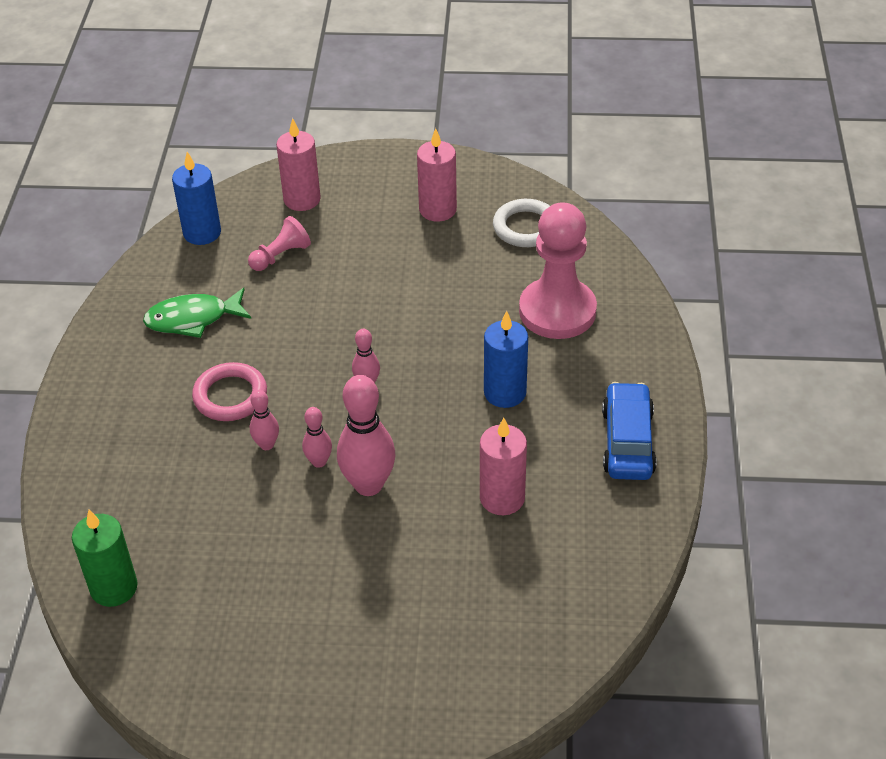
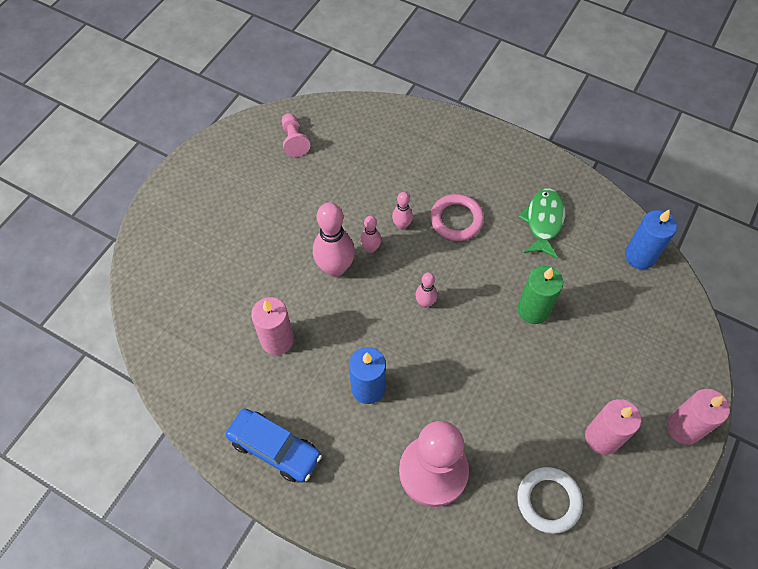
camera: 115 degrees right, 15 degrees up
(114, 588) = (337, 121): green candle -> green candle (533, 310)
(280, 256) = (590, 298): pink pawn -> pink pawn (294, 140)
(302, 199) = (656, 338): pink candle -> pink candle (683, 428)

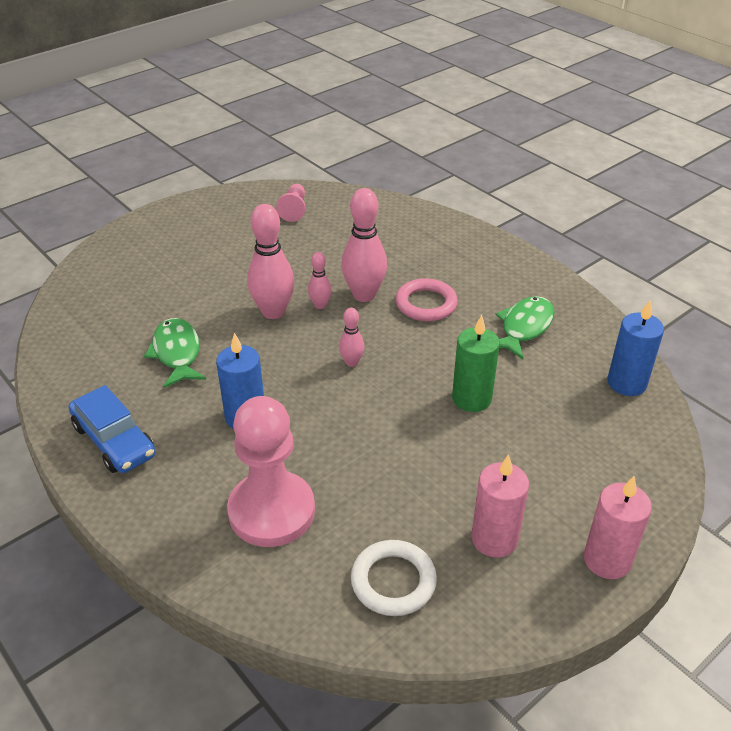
camera: 20 degrees right, 20 degrees down
(277, 340) = (177, 353): pink candle -> green fish
(402, 225) = (364, 295): pink bowling pin -> pink bowling pin, size x1.93

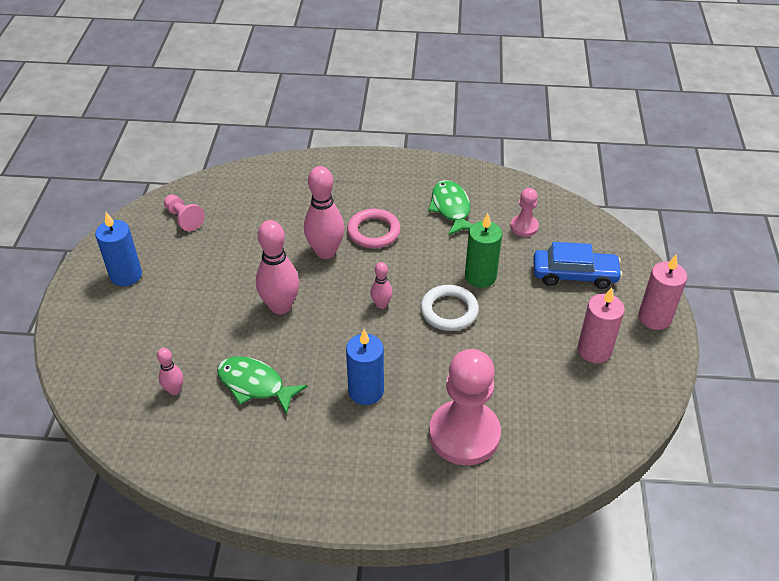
camera: 45 degrees left, 5 degrees up
(114, 441) = (302, 476): blue car -> blue car (574, 275)
(320, 305) = (306, 279): pink bowling pin -> pink bowling pin (174, 390)
(393, 581) = (578, 416): white ring -> white ring (449, 311)
(577, 385) = (524, 227): none -> pink pawn
(626, 383) = (546, 207): blue candle -> blue candle (126, 275)

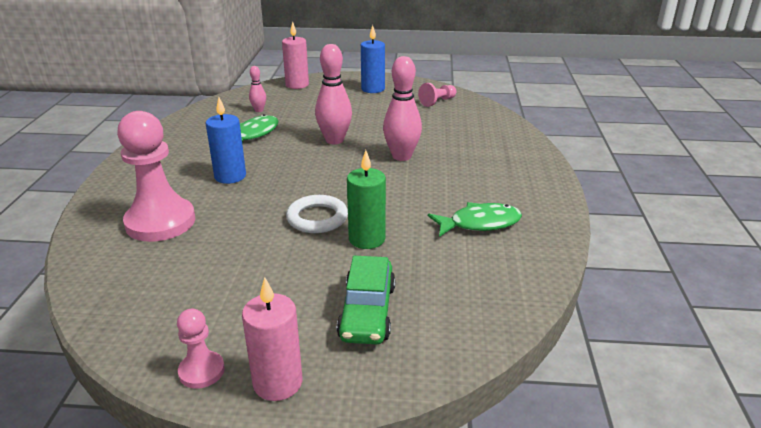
camera: 90 degrees right, 15 degrees down
(373, 232) = (433, 178): pink ring -> none
(381, 304) = (331, 183): pink bowling pin -> none
(524, 227) = (456, 275): pink pawn -> pink pawn (201, 371)
(574, 275) = (367, 312): blue car -> green car
(594, 350) = (235, 316): pink candle -> pink candle (297, 85)

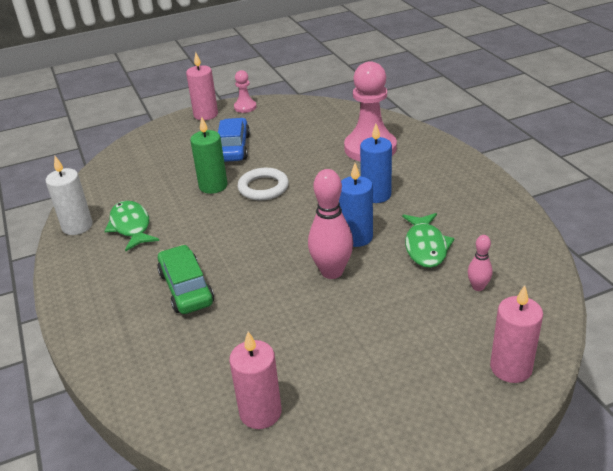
camera: 155 degrees right, 5 degrees up
(299, 285) = (233, 148): none -> blue car
(367, 312) = (182, 150): green car -> green car (186, 288)
(373, 89) = (387, 408): blue candle -> blue candle (356, 237)
(401, 156) = (240, 275): pink bowling pin -> none
(437, 102) = (260, 412): pink pawn -> pink candle
(479, 223) = (131, 226): green fish -> green fish turned 105 degrees clockwise
(541, 243) = (77, 226): none -> white candle

